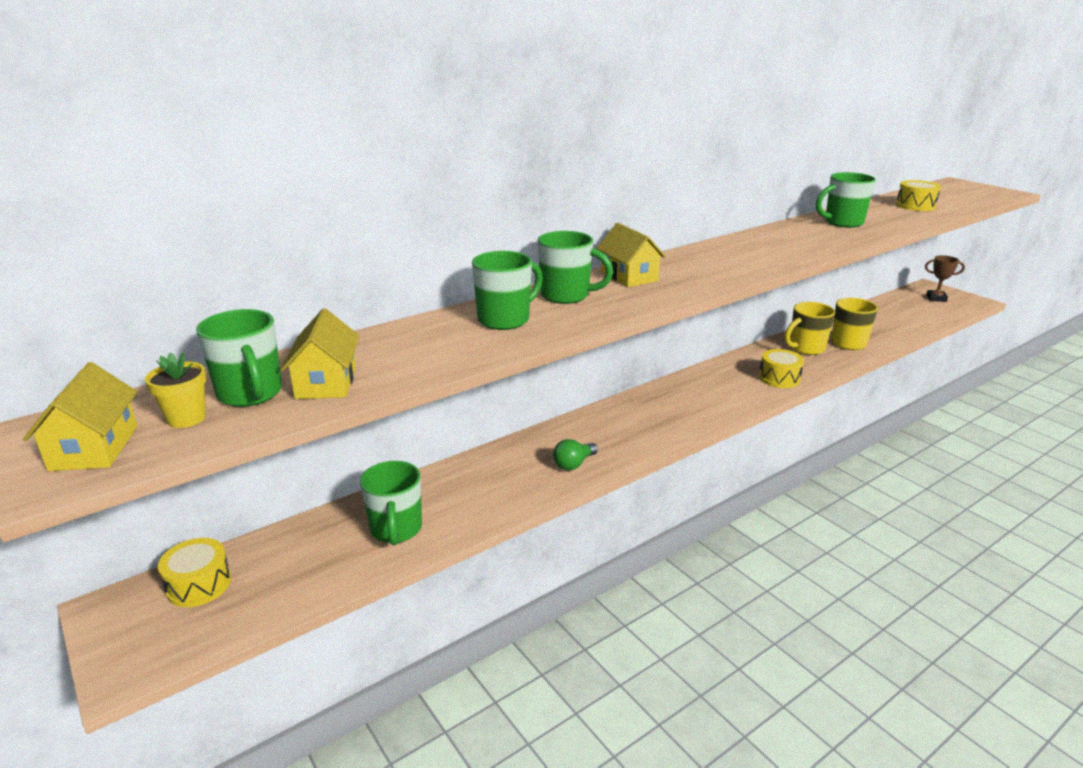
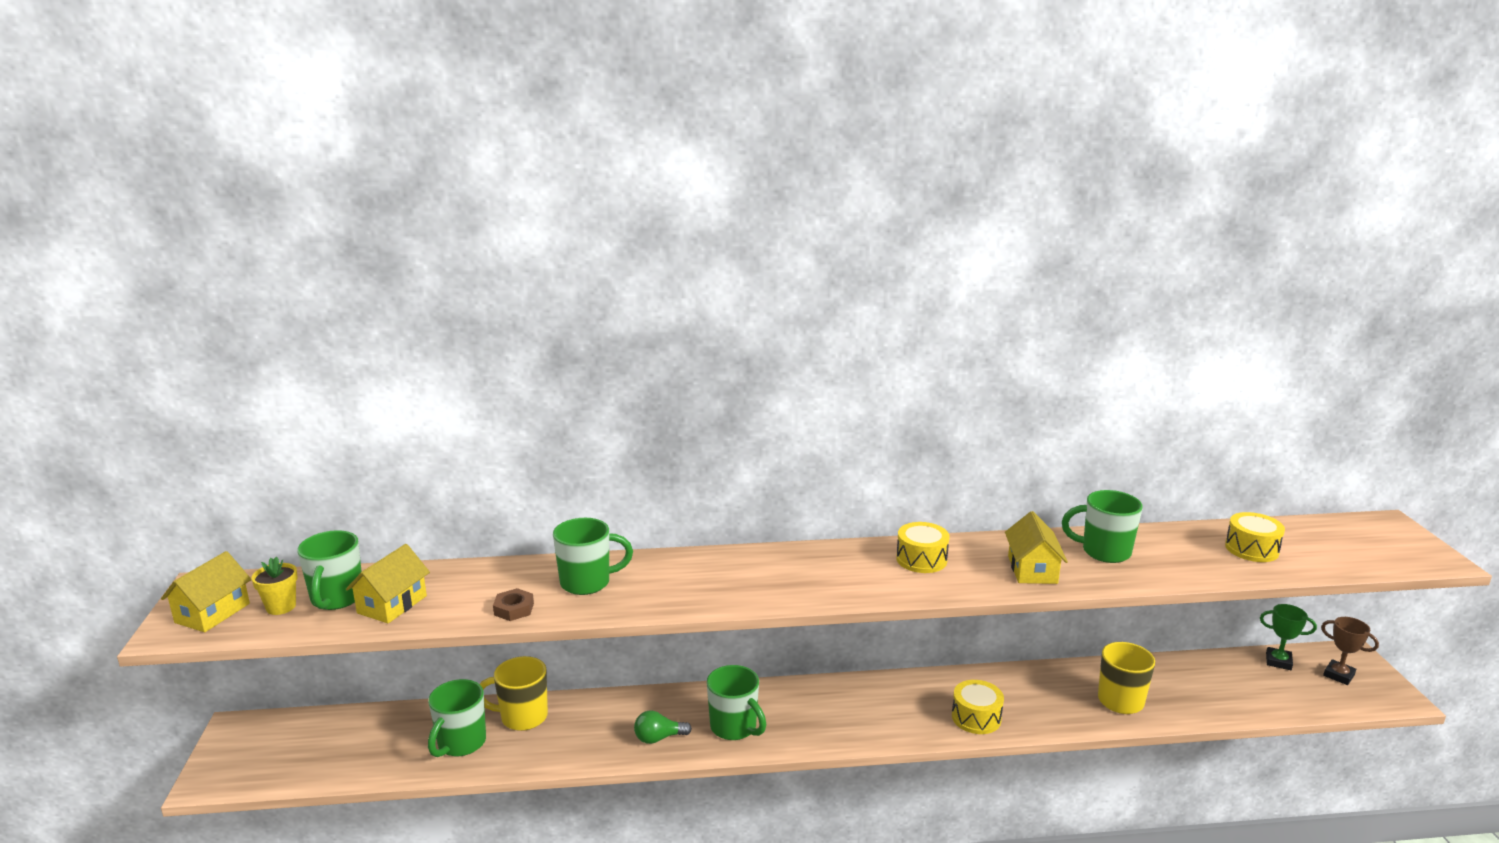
camera: 30 degrees right, 5 degrees down
(199, 584) = (299, 733): yellow drum -> yellow drum (921, 559)
(465, 353) = (514, 609): none -> brown nut
(566, 296) = (671, 571): green mug -> green mug (734, 728)
(629, 276) = (758, 563): yellow house -> yellow house (1032, 569)
(805, 348) = (1056, 690): yellow mug -> yellow mug (522, 717)
(899, 300) = (1278, 661): none -> green trophy

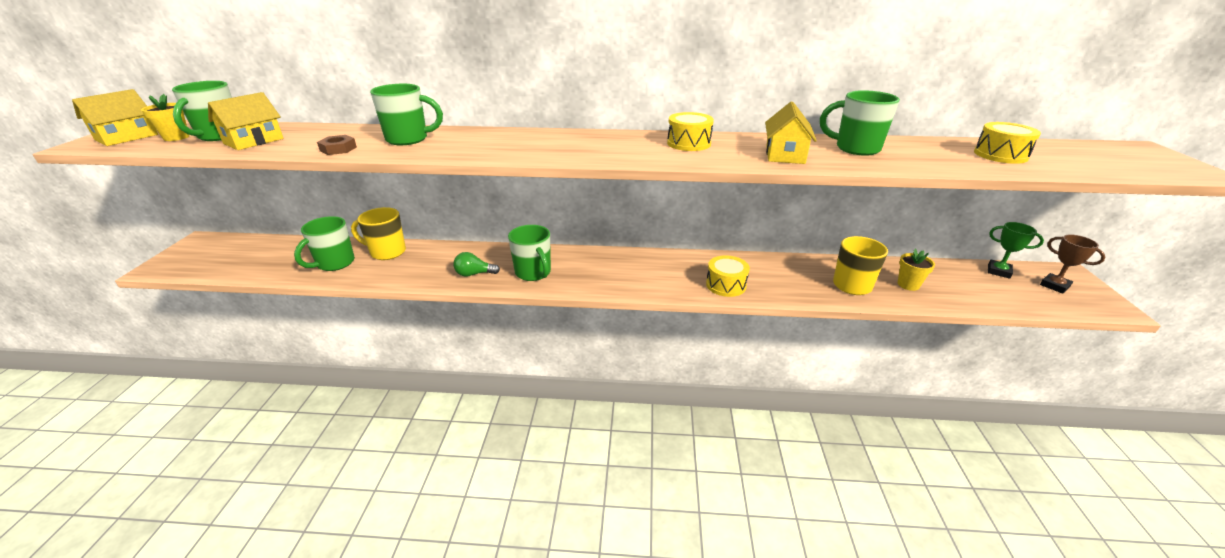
camera: 10 degrees right, 10 degrees up
(1182, 692) = (908, 285): none -> yellow flower pot

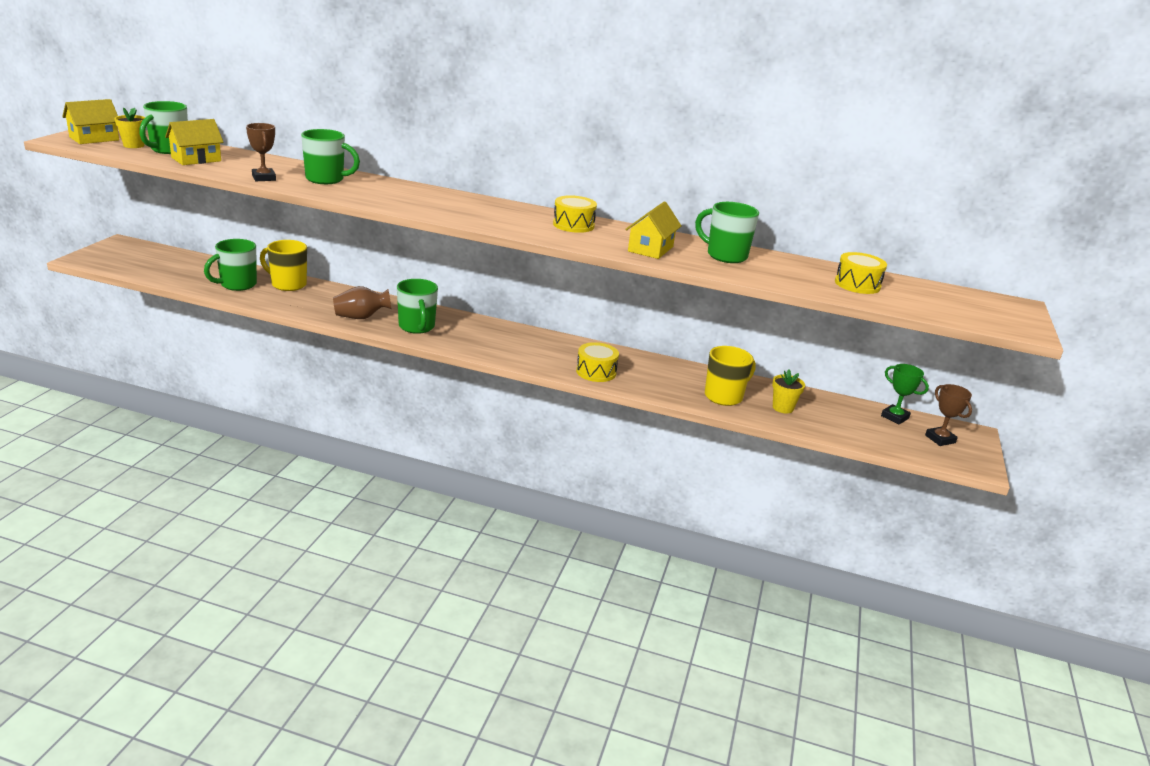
camera: 10 degrees right, 5 degrees down
(338, 149) = (264, 178): brown nut -> brown trophy
(474, 274) = (361, 317): green light bulb -> brown vase

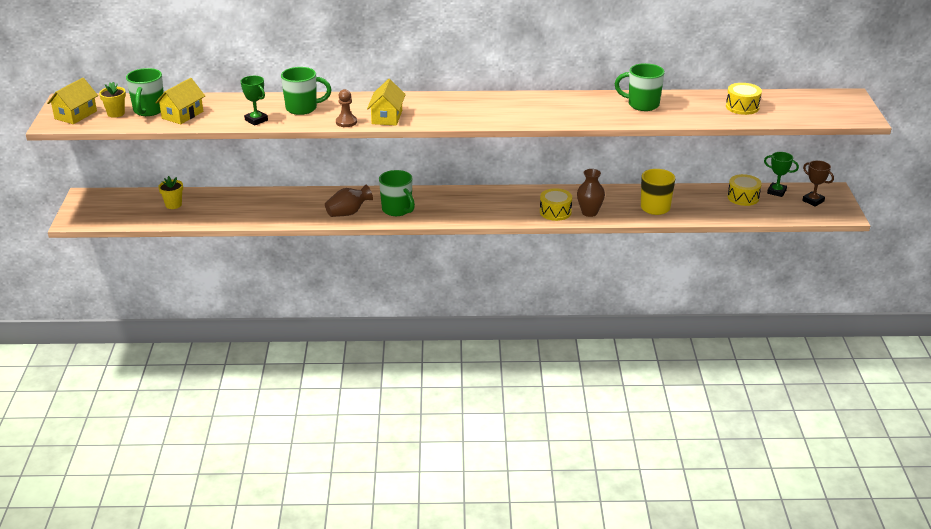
camera: 15 degrees left, 5 degrees up
(237, 285) = (224, 210): green mug -> none
(264, 178) = (256, 120): brown trophy -> green trophy
(288, 284) = (263, 199): yellow mug -> none
(357, 199) = (346, 122): none -> brown pawn
(573, 225) = (519, 104): yellow drum -> yellow drum (743, 197)
(637, 382) = (589, 212): none -> brown vase
(650, 249) = (589, 112): yellow house -> yellow house (387, 117)
(783, 408) = (699, 205): yellow flower pot -> yellow flower pot (173, 205)

